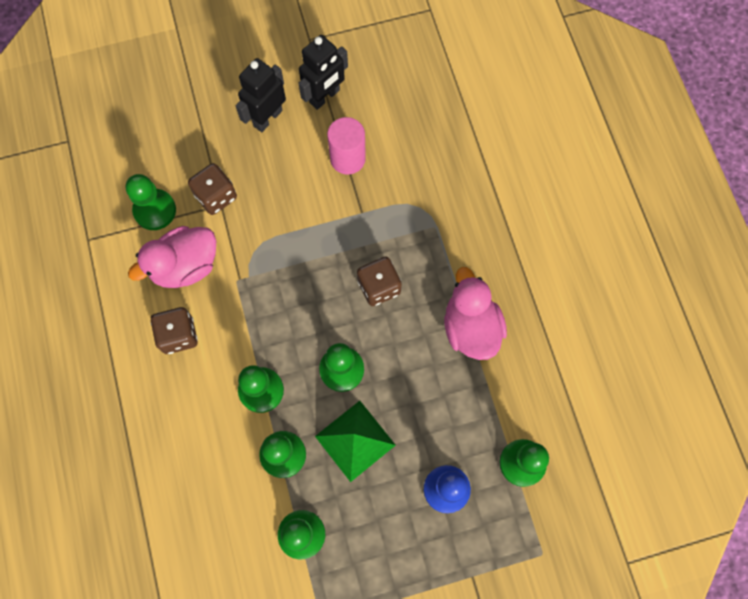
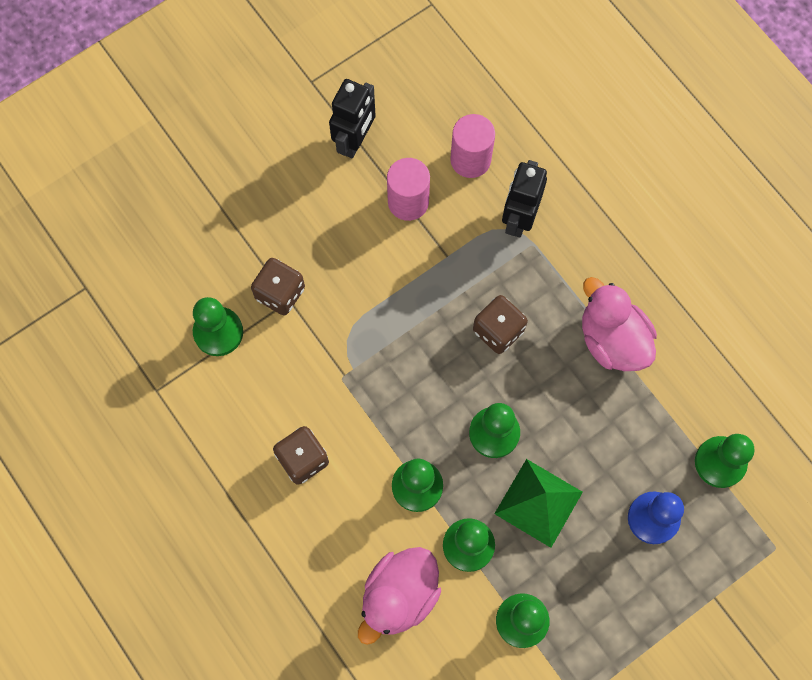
camera: 20 degrees left, 0 degrees up
(185, 266) = (278, 382): pink duck -> pink duck (399, 596)
(267, 118) = (301, 186): black robot -> black robot (519, 219)
(412, 142) = (470, 159): none -> pink cylinder

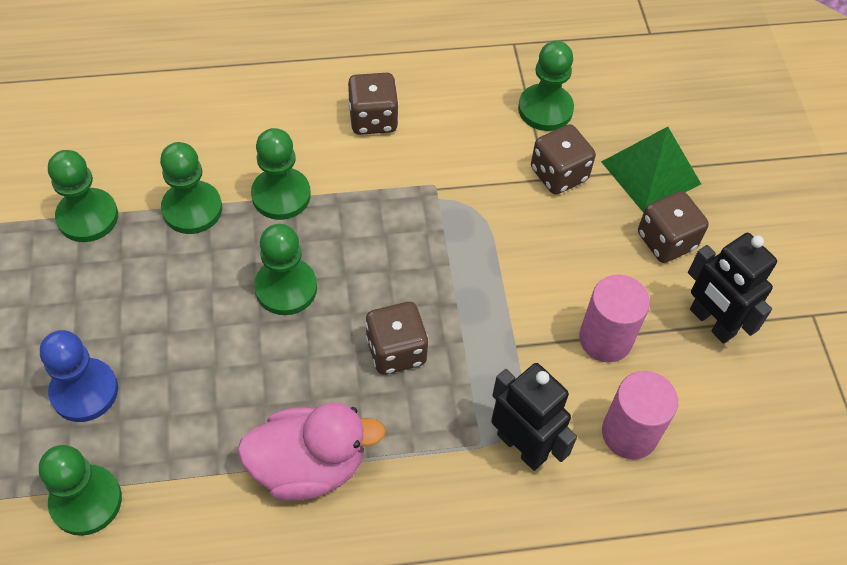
camera: 115 degrees right, 15 degrees down
(301, 194) = (666, 241): none -> brown dice
(399, 596) = (191, 134): pink duck -> none
(538, 503) = (185, 290): green pyramid -> green pyramid (650, 172)

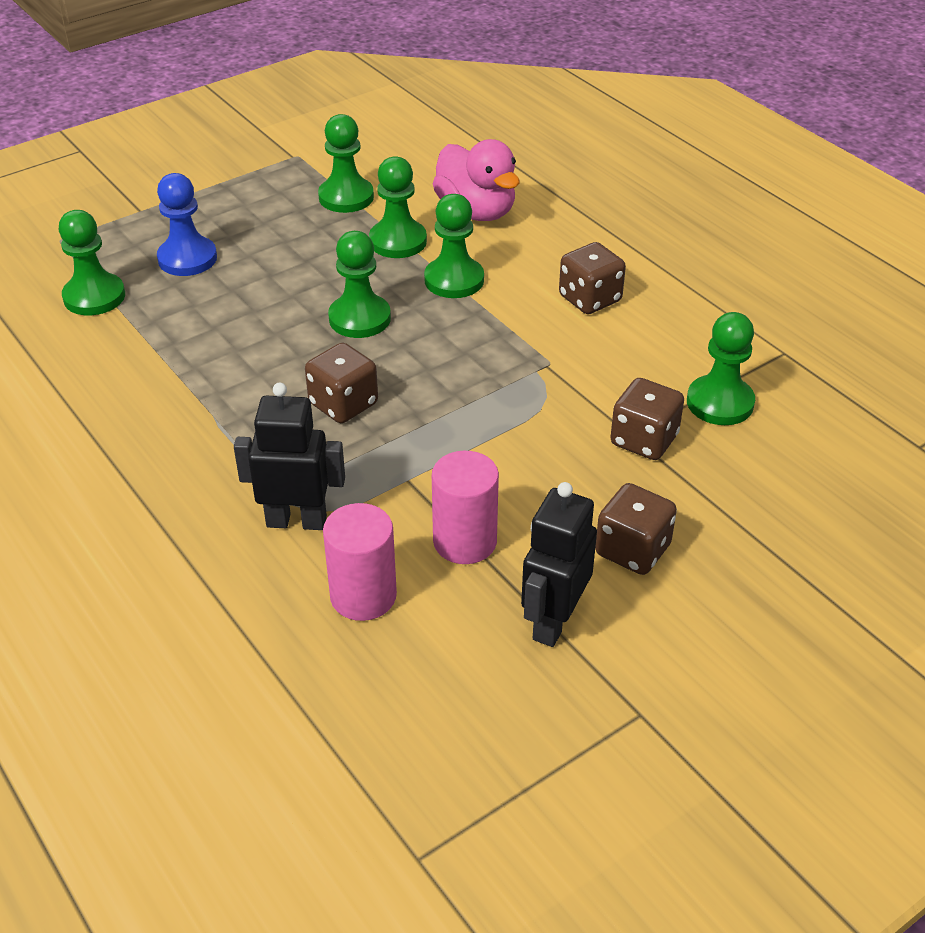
camera: 65 degrees right, 15 degrees down
(308, 466) = (192, 396): pink duck -> pink duck (476, 212)
(522, 446) = (296, 521): black robot -> black robot turned 105 degrees counterclockwise
(650, 172) = (715, 509): green pyramid -> none

